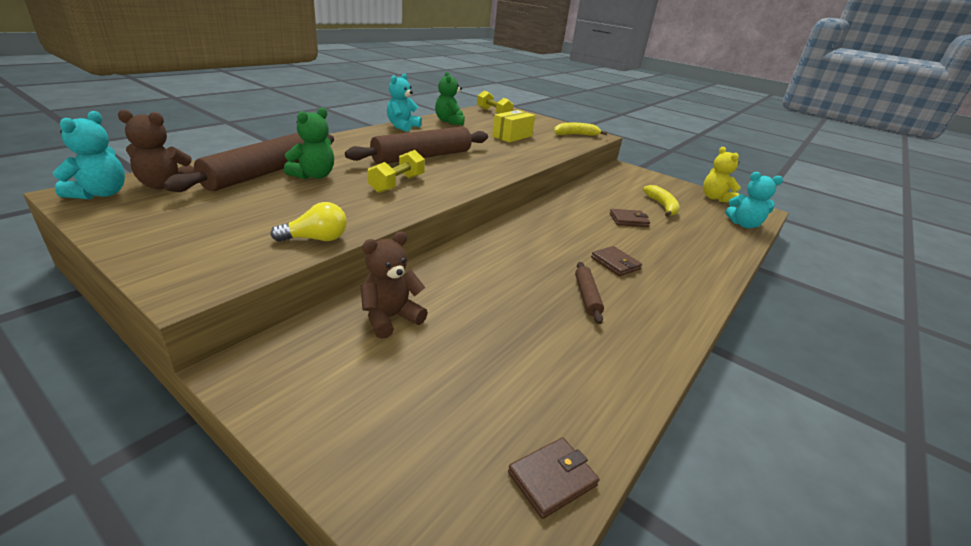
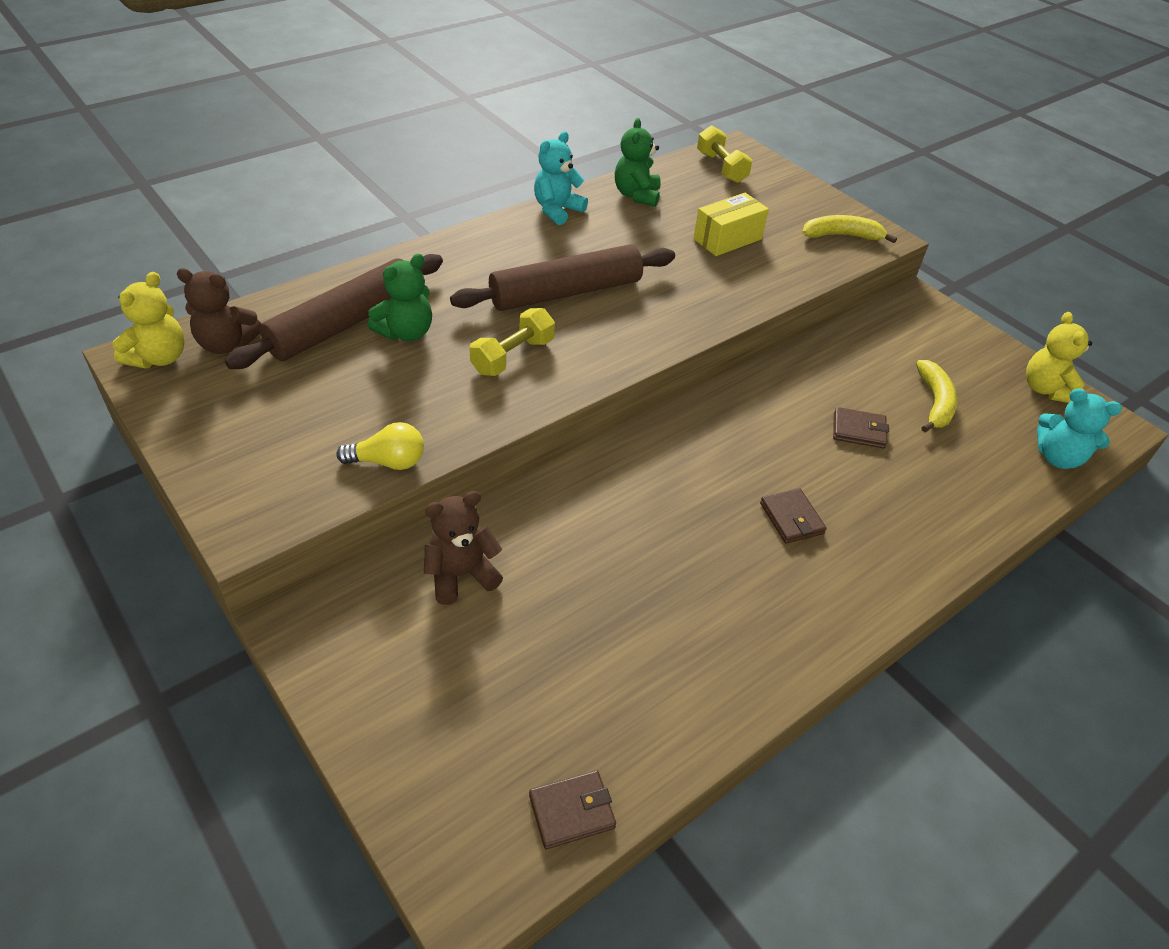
camera: 15 degrees right, 15 degrees up
(100, 194) = (159, 358): turquoise teddy bear -> yellow teddy bear
(587, 296) = (721, 573): brown rolling pin -> none

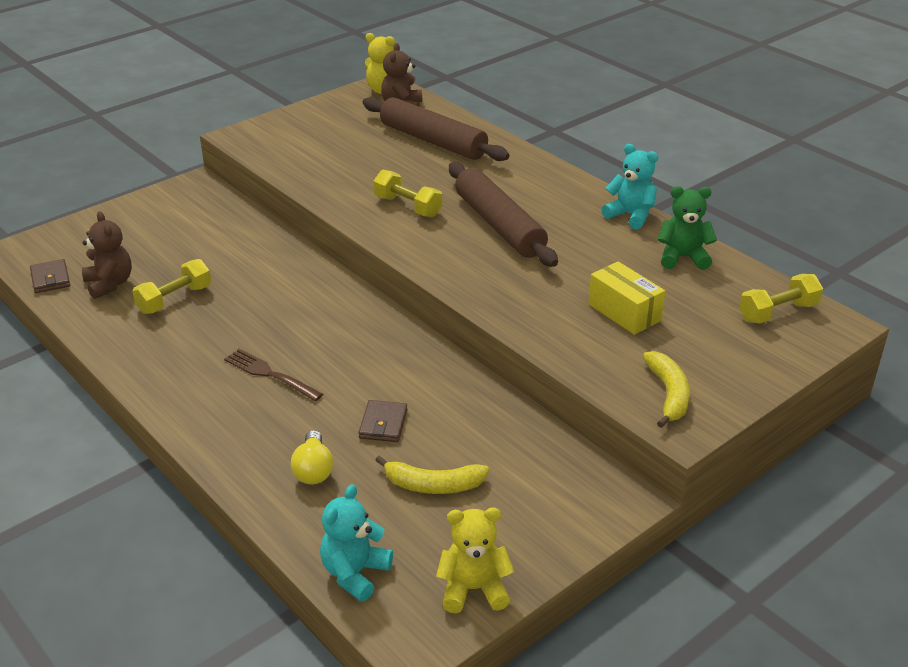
camera: 90 degrees right, 10 degrees down
(388, 462) = (291, 171): yellow light bulb -> yellow light bulb (313, 470)
(406, 332) = (428, 163): green teddy bear -> none
(461, 575) = (226, 231): brown teddy bear -> brown teddy bear (109, 284)
(637, 626) = (174, 299): none -> yellow dumbbell
(791, 518) = (271, 374): brown wallet -> brown fork

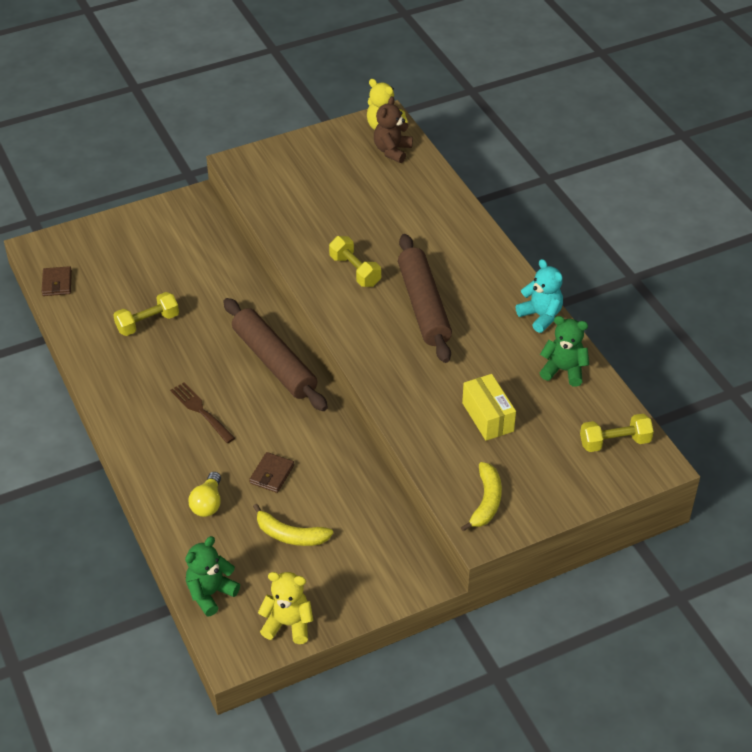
camera: 15 degrees right, 10 degrees up
(109, 284) = (101, 297): brown teddy bear -> none
(355, 573) = (210, 593): turquoise teddy bear -> green teddy bear
(433, 141) = (404, 198): brown rolling pin -> brown rolling pin (274, 362)

